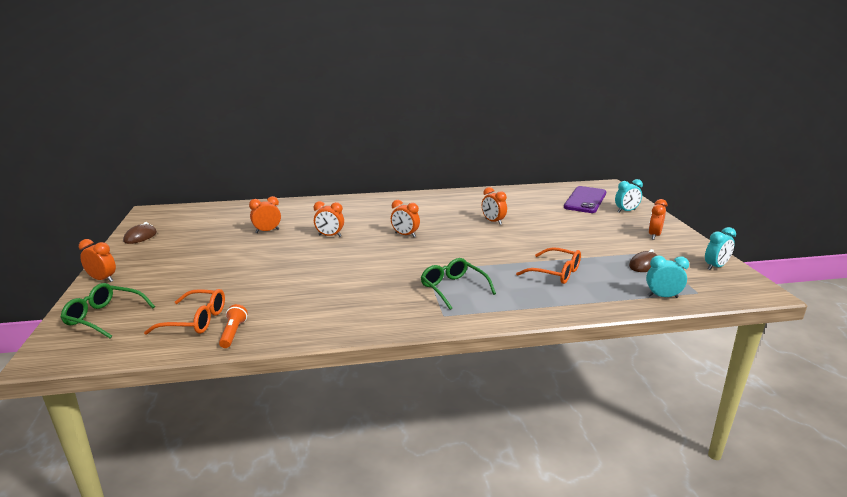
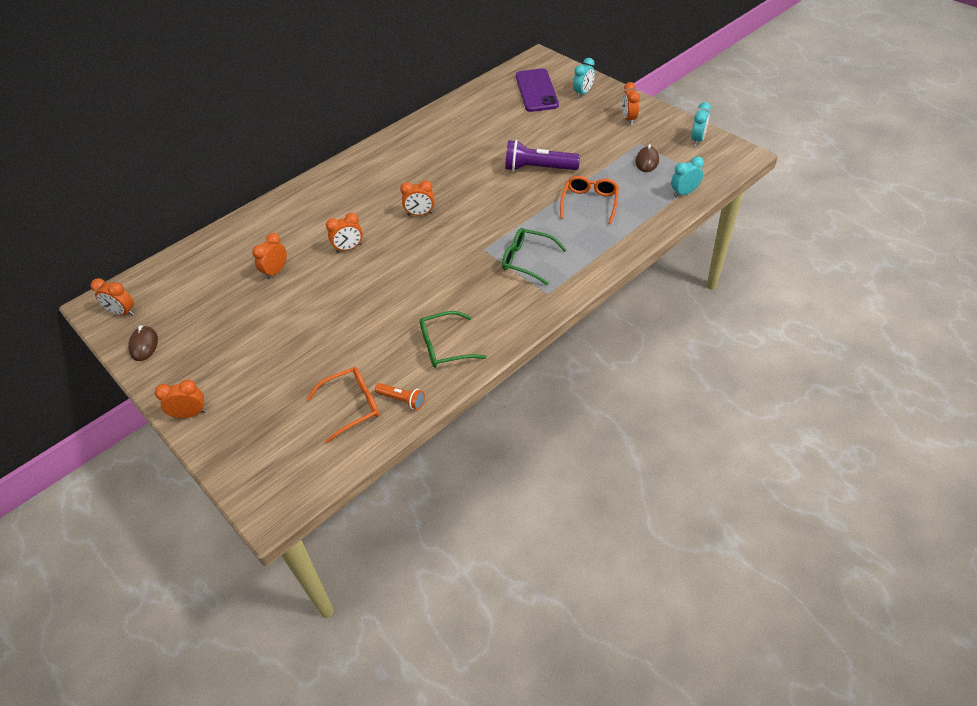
camera: 30 degrees left, 25 degrees up
(104, 317) = (261, 448): green glasses -> green glasses (445, 346)
(233, 333) = (402, 400): orange flashlight -> orange flashlight turned 150 degrees clockwise
(493, 221) = (482, 159): orange clock -> orange clock (122, 312)
(533, 240) = (538, 168): none -> purple flashlight
(555, 273) = (590, 203): orange glasses -> orange glasses turned 75 degrees counterclockwise

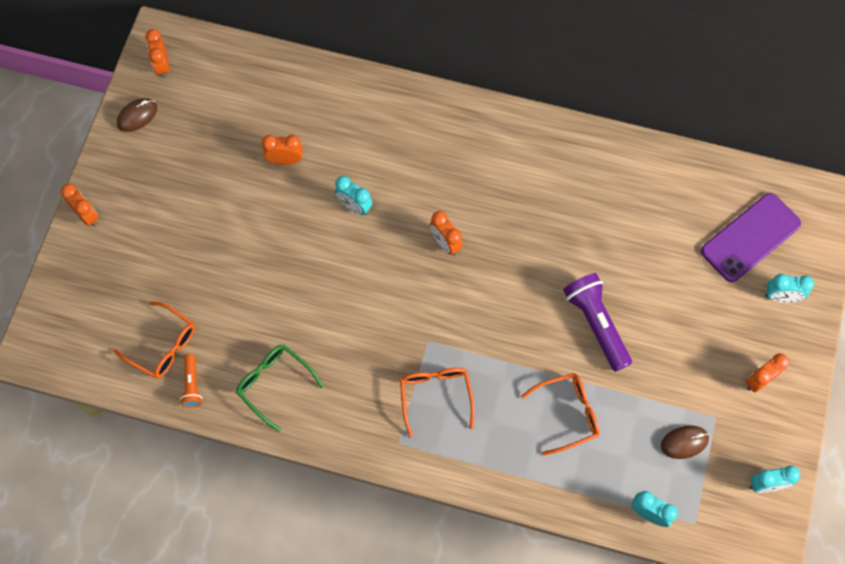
camera: 55 degrees right, 20 degrees up
(349, 248) = (354, 206): orange clock -> turquoise clock
(527, 260) = (435, 396): green glasses -> orange glasses

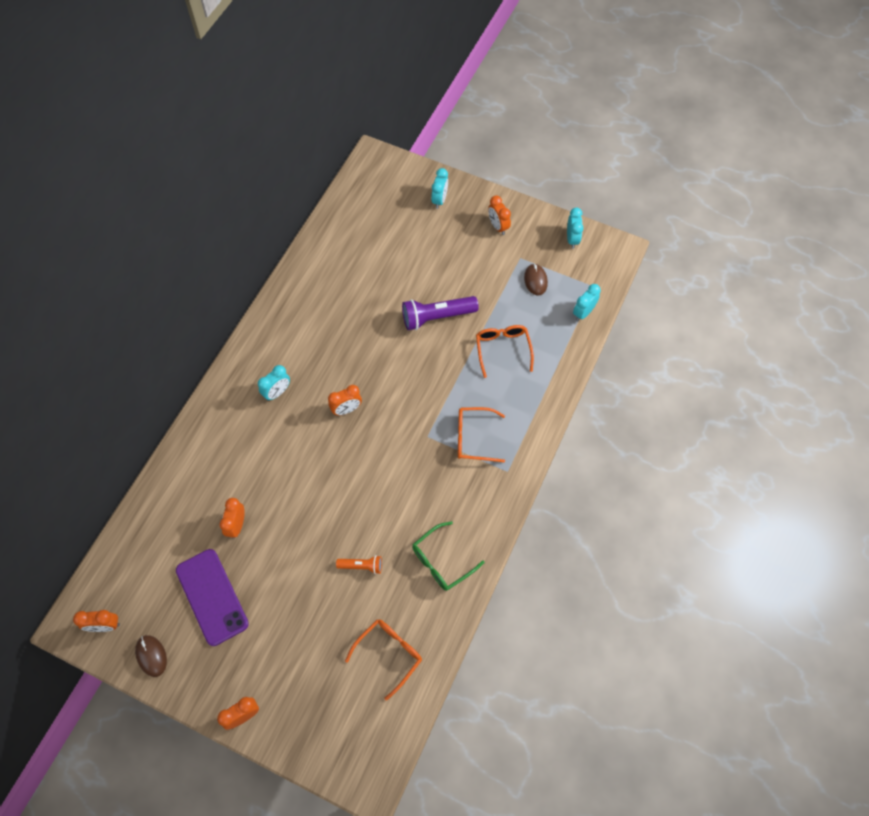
camera: 80 degrees left, 5 degrees down
(192, 385) = (430, 632): orange flashlight -> orange flashlight (361, 566)
(354, 206) = (296, 474): turquoise clock -> turquoise clock (277, 392)
(750, 237) = (391, 208): purple phone -> purple phone (212, 597)

